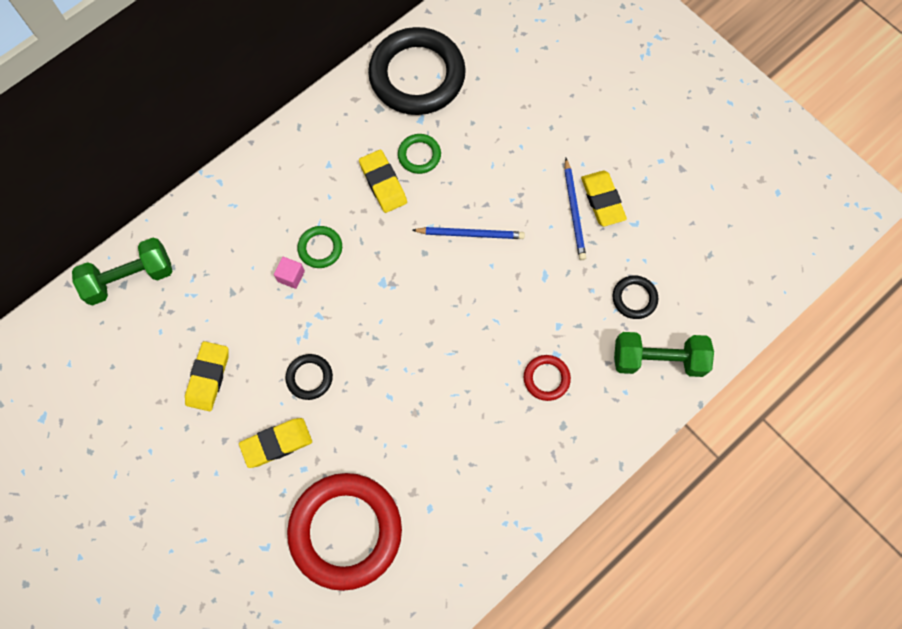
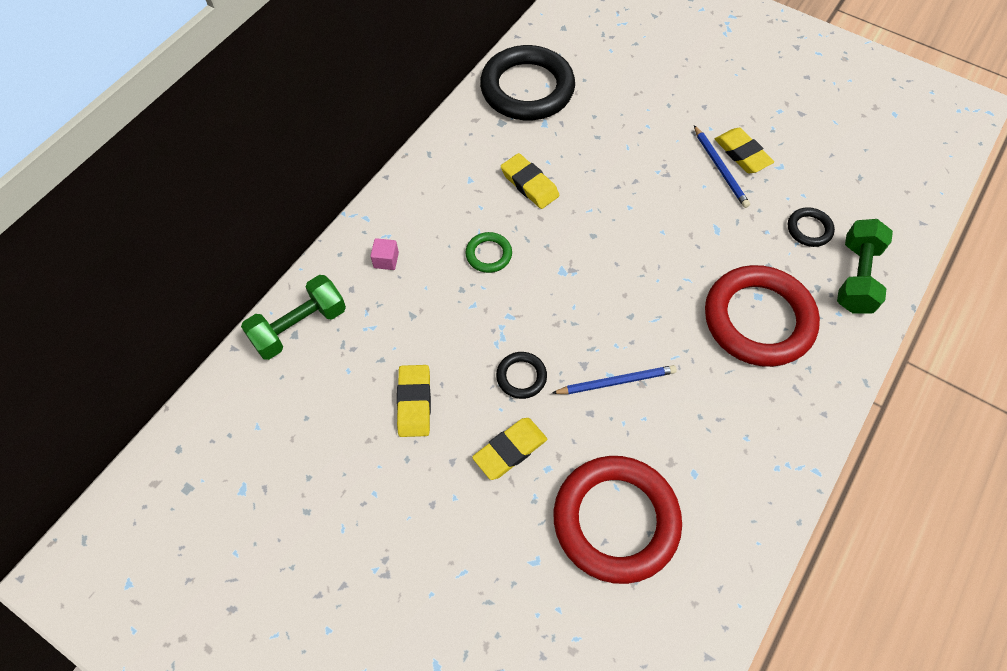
camera: 15 degrees left, 10 degrees down
(291, 276) = (468, 286): pink cube -> pink cube (386, 260)
(419, 155) = (555, 153): green ring -> none
(470, 234) = (631, 209): blue pencil -> blue pencil (616, 381)
(546, 378) = (758, 320): red ring -> red ring, size x2.29
(658, 359) = (856, 277): green dumbbell -> green dumbbell turned 60 degrees counterclockwise

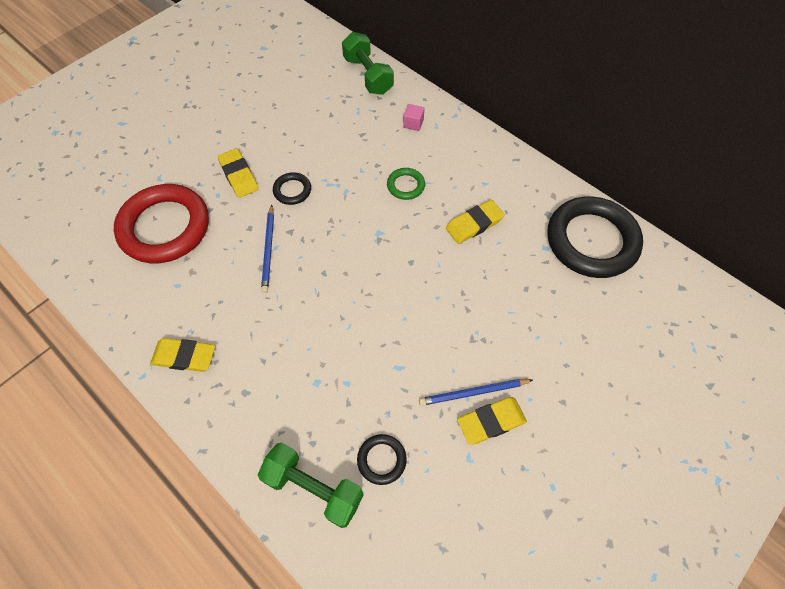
camera: 100 degrees right, 0 degrees up
(414, 403) = (292, 129): yellow eraser -> yellow eraser (184, 357)
(758, 320) = (292, 374): red ring -> none

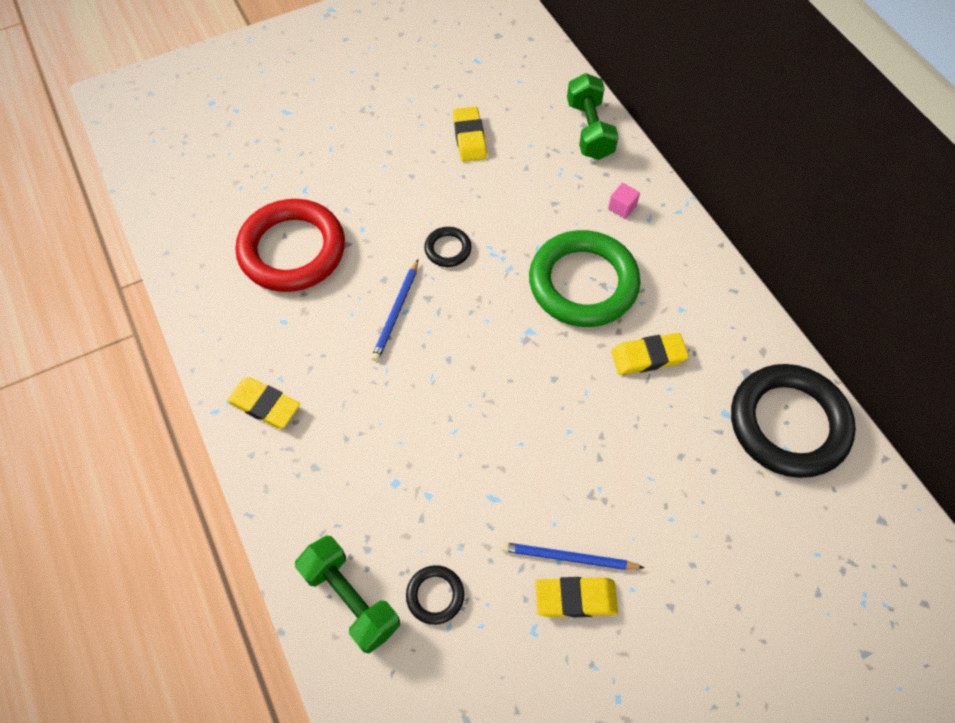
camera: 20 degrees right, 0 degrees up
(239, 175) = (393, 213): yellow eraser -> yellow eraser (469, 137)
(405, 185) = (583, 283): green ring -> green ring, size x2.29

